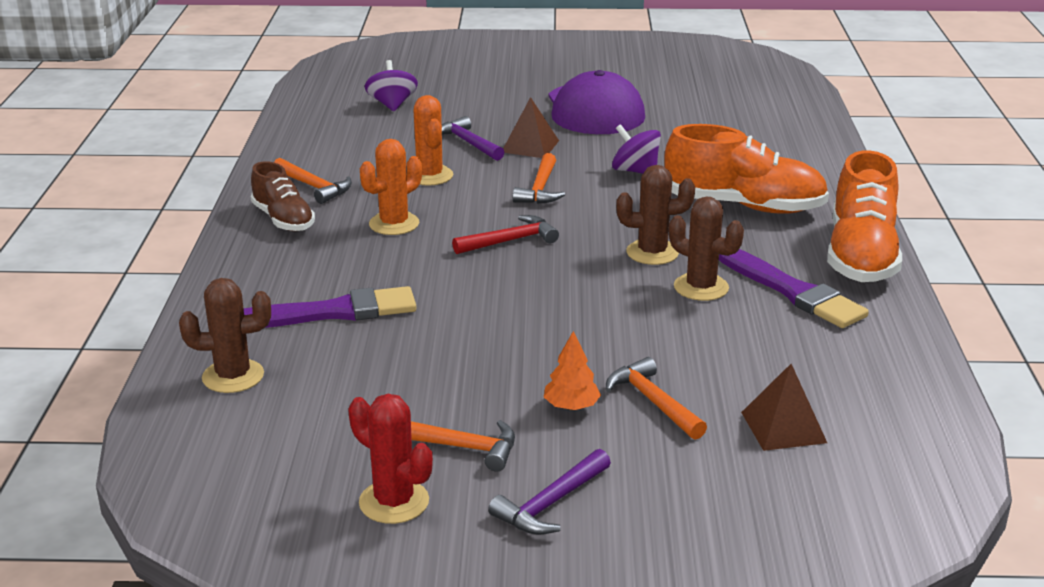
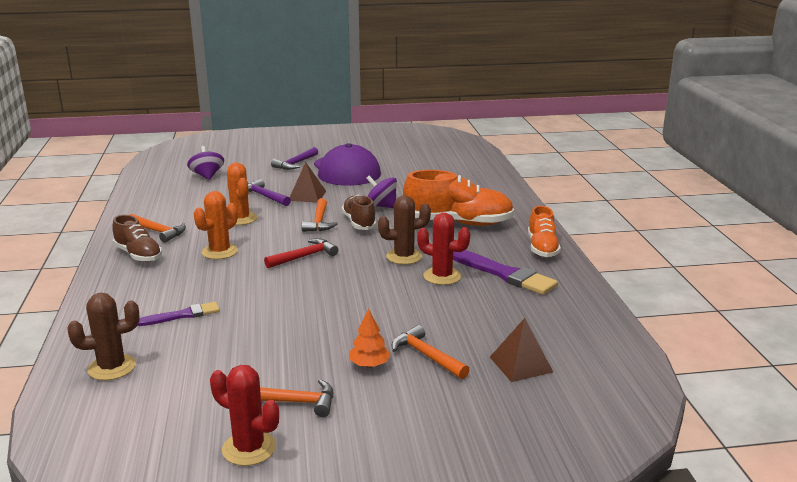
camera: 10 degrees left, 5 degrees down
(332, 312) = (182, 315): purple brush -> purple brush, size x0.59
(550, 504) = (368, 437): purple hammer -> purple hammer (295, 164)
(597, 195) = (359, 223): none -> brown shoe
(701, 287) = (442, 276): brown cactus -> red cactus
(861, 256) = (542, 248): orange shoe -> orange shoe, size x0.60

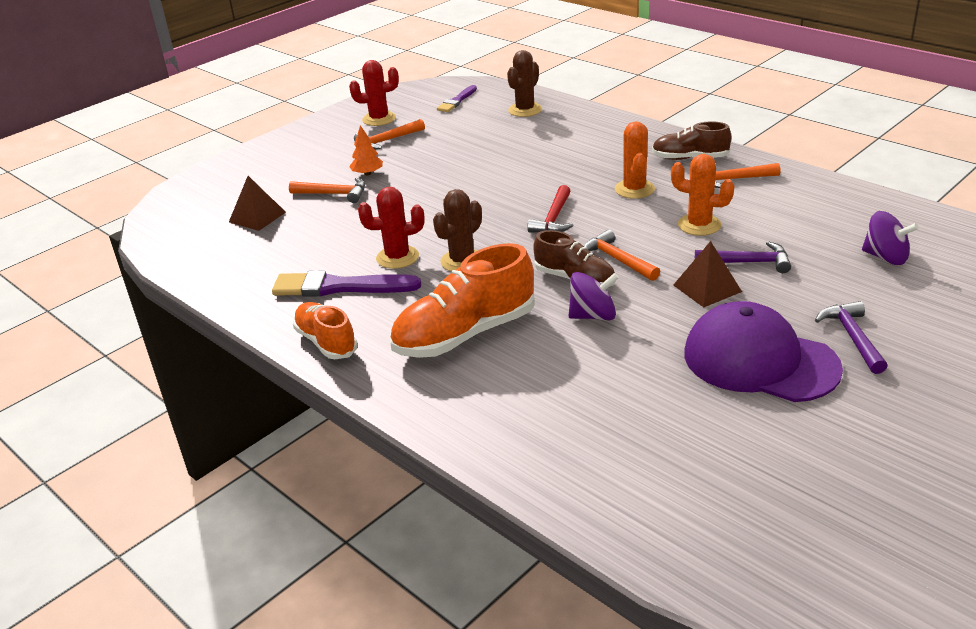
camera: 145 degrees right, 10 degrees up
(182, 315) = (549, 144): purple brush -> purple brush (457, 101)

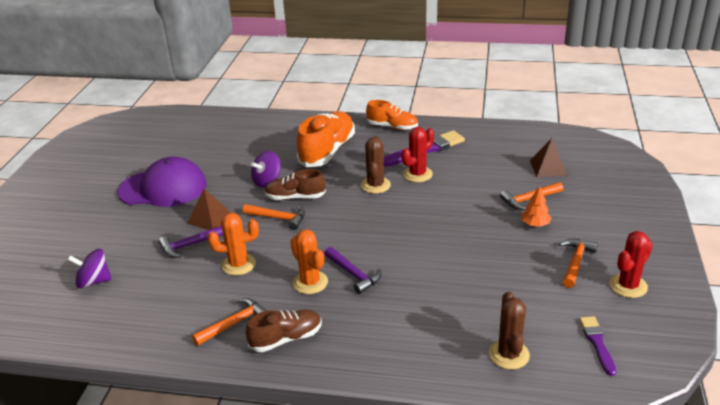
camera: 145 degrees right, 0 degrees up
(554, 219) = (348, 234): red hammer -> none
(852, 337) = (113, 216): purple hammer -> purple hammer (354, 274)

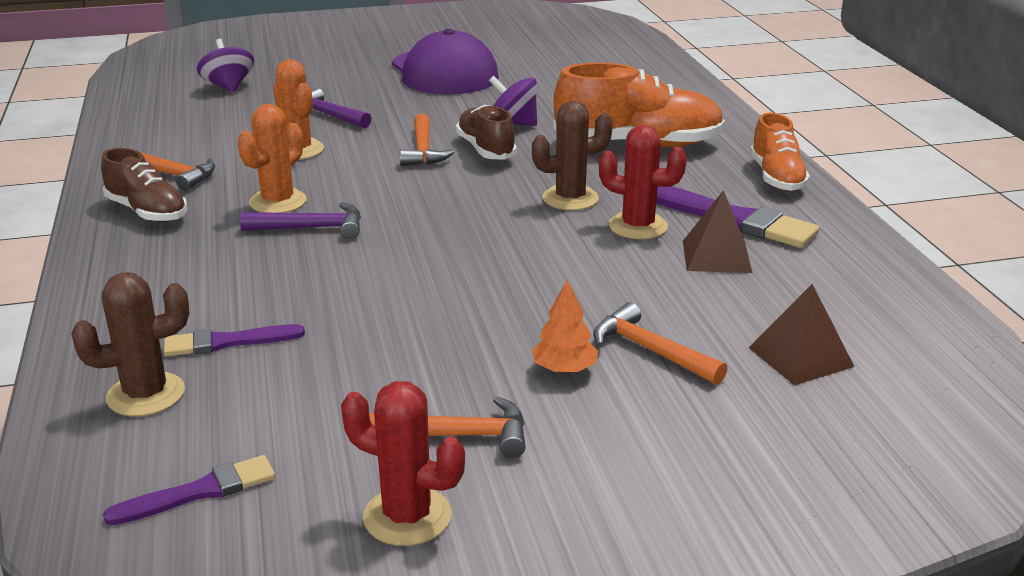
camera: 65 degrees right, 5 degrees down
(209, 218) = (393, 111): brown pyramid -> brown pyramid (716, 256)
(354, 274) = (312, 228): purple hammer -> purple hammer turned 120 degrees counterclockwise
(468, 321) = (227, 342): none -> purple brush

